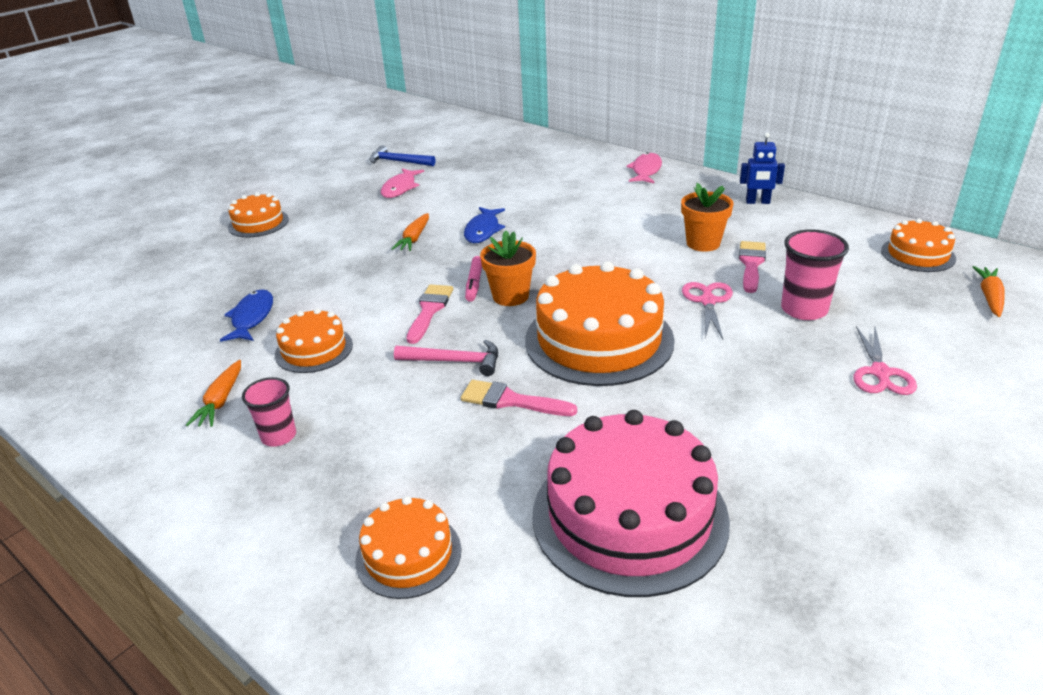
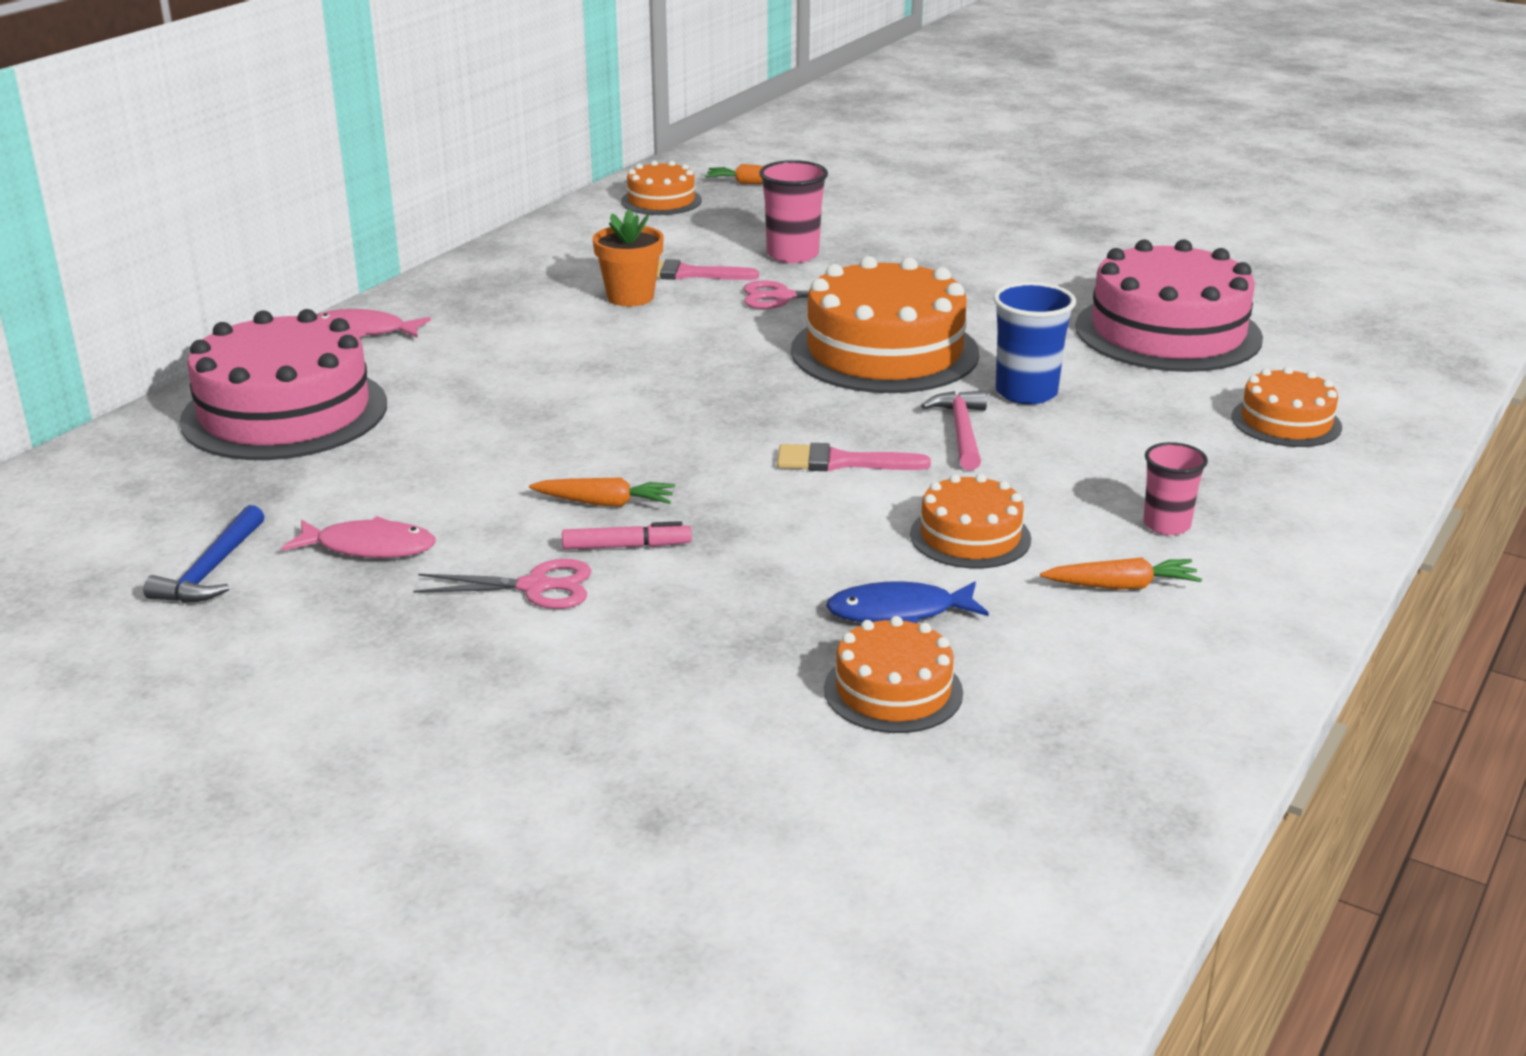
camera: 100 degrees left, 5 degrees down
(258, 223) = (517, 697): orange cake -> orange cake (893, 690)
(474, 283) = (758, 437): pink marker -> pink marker (627, 546)
(483, 230) = (578, 445): blue fish -> none
(510, 296) = (790, 409): orange flower pot -> none
(511, 401) = (1026, 392): pink brush -> blue cup
(545, 161) = (284, 412): none -> pink cake
(757, 202) = (505, 264): blue robot -> none
(880, 373) = (904, 233): pink scissors -> pink scissors (536, 587)

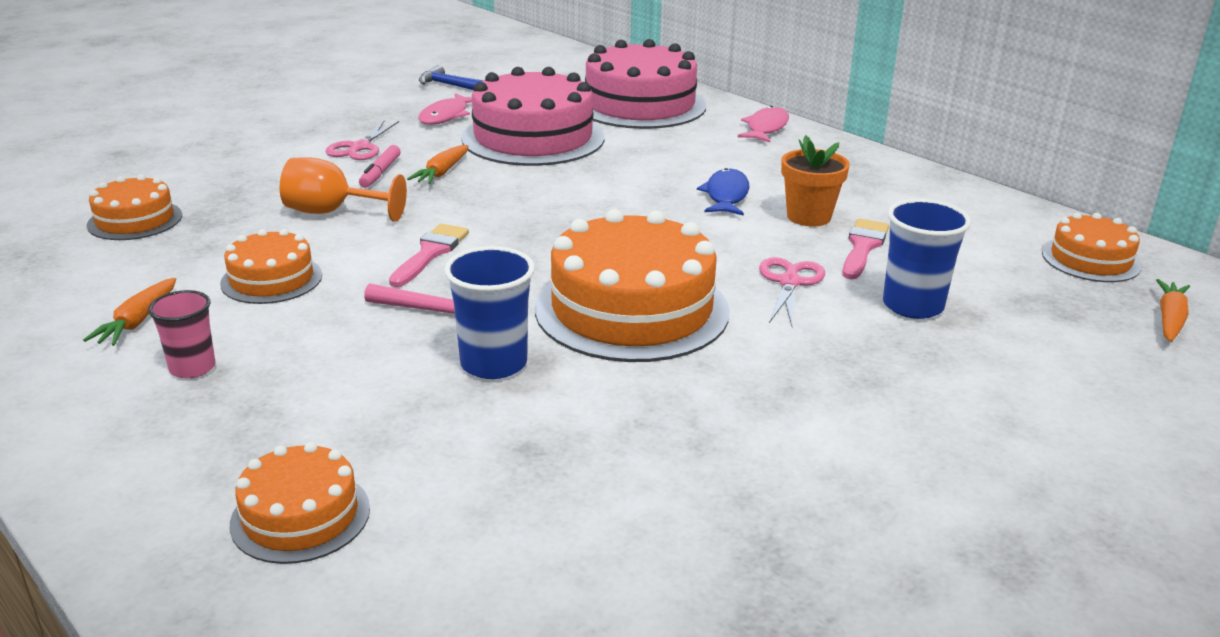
camera: 105 degrees right, 0 degrees up
(774, 548) = (332, 212): none -> orange goblet
(792, 255) = (913, 306): pink cup -> blue cup
(899, 612) = (210, 236): blue fish -> blue fish (726, 195)
(1168, 332) = (594, 509): pink cake -> pink cake (533, 138)

